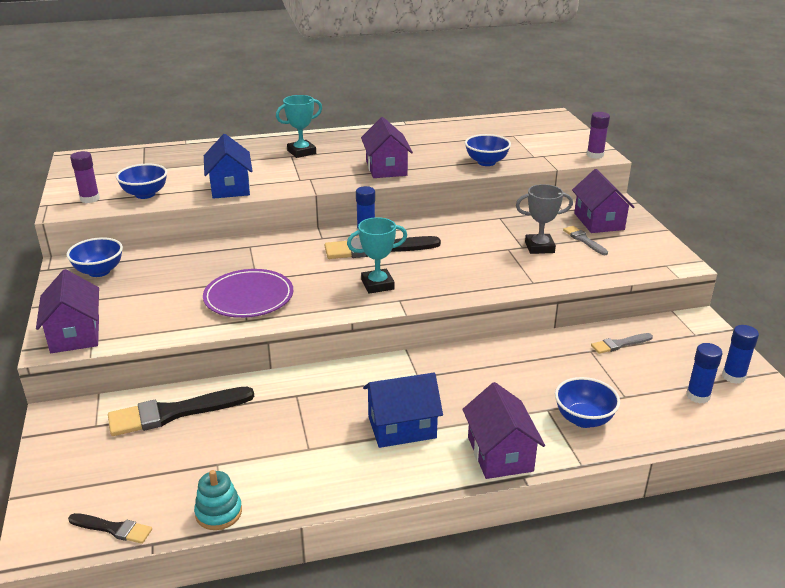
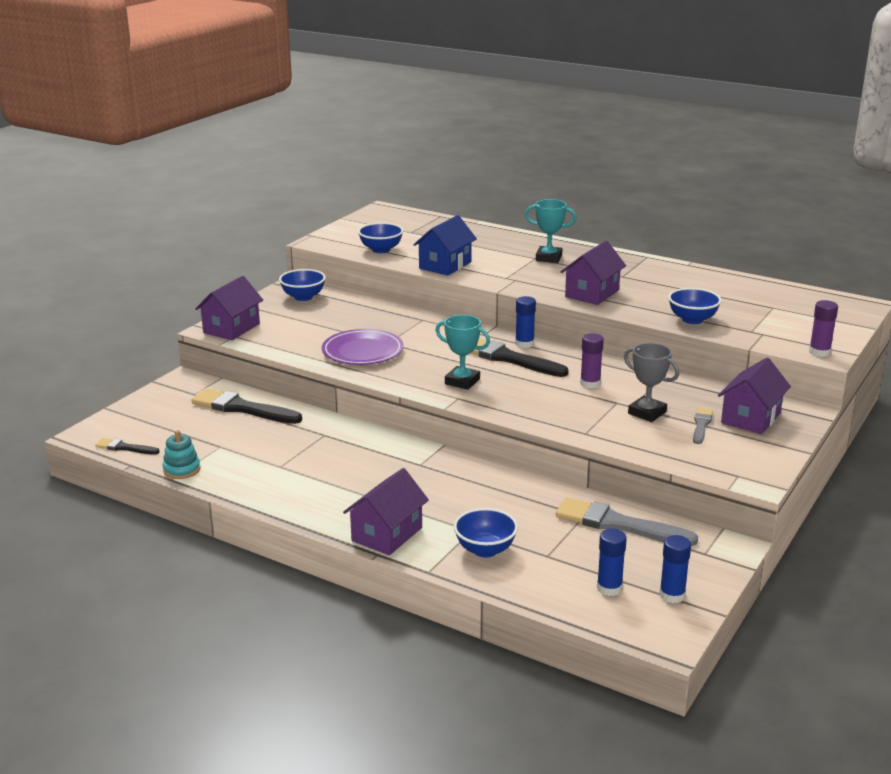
camera: 45 degrees right, 5 degrees down
(90, 199) = (342, 240): purple glue stick -> purple glue stick (590, 383)
(113, 529) = (125, 448): black brush -> black brush turned 135 degrees clockwise
(402, 427) = (354, 486): blue house -> none
(619, 344) = (618, 524): grey brush -> grey brush, size x1.91

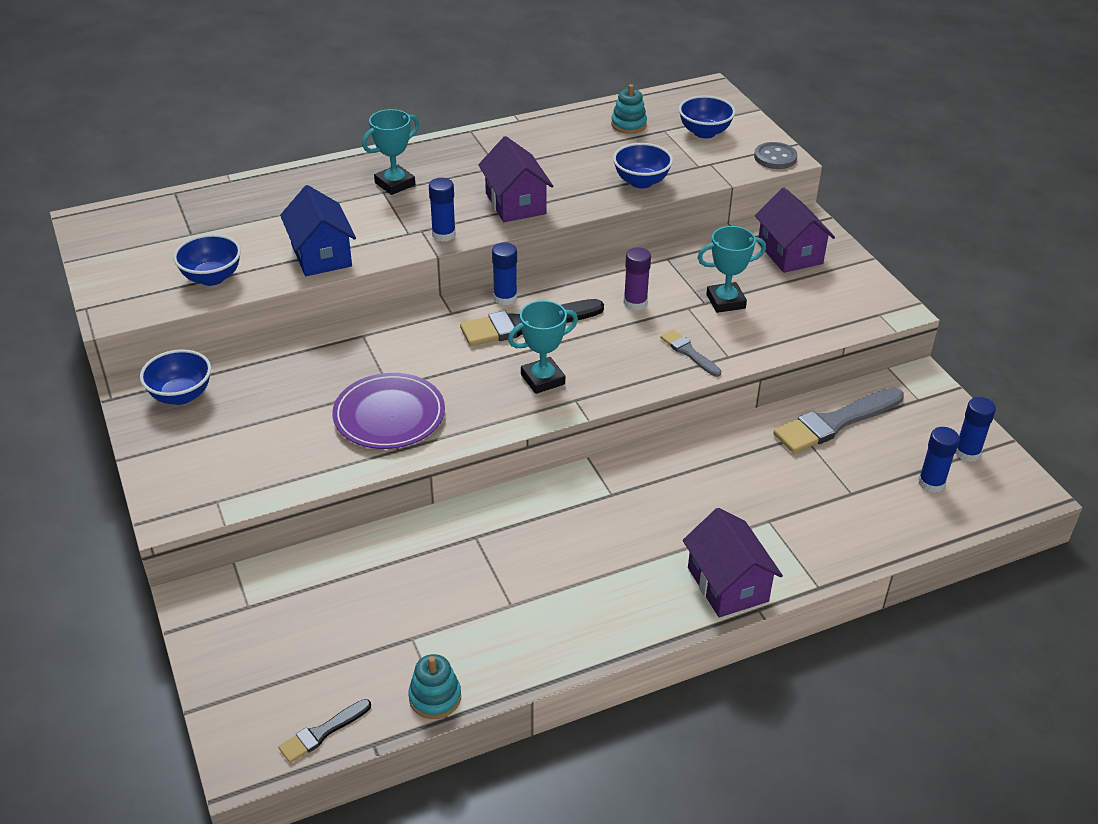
camera: 55 degrees left, 15 degrees up
(231, 328) = (192, 494): purple house -> none
(242, 408) = (338, 578): black brush -> none
(485, 550) = (811, 529): blue bowl -> blue bowl (704, 132)
(521, 286) = (443, 235): none -> blue glue stick
(647, 413) = (725, 301): grey trophy -> turquoise trophy
(701, 425) = (777, 285): grey brush -> grey brush (689, 352)
(754, 295) = (628, 124): none -> turquoise stacking toy
(819, 352) = (775, 157): purple glue stick -> grey button

